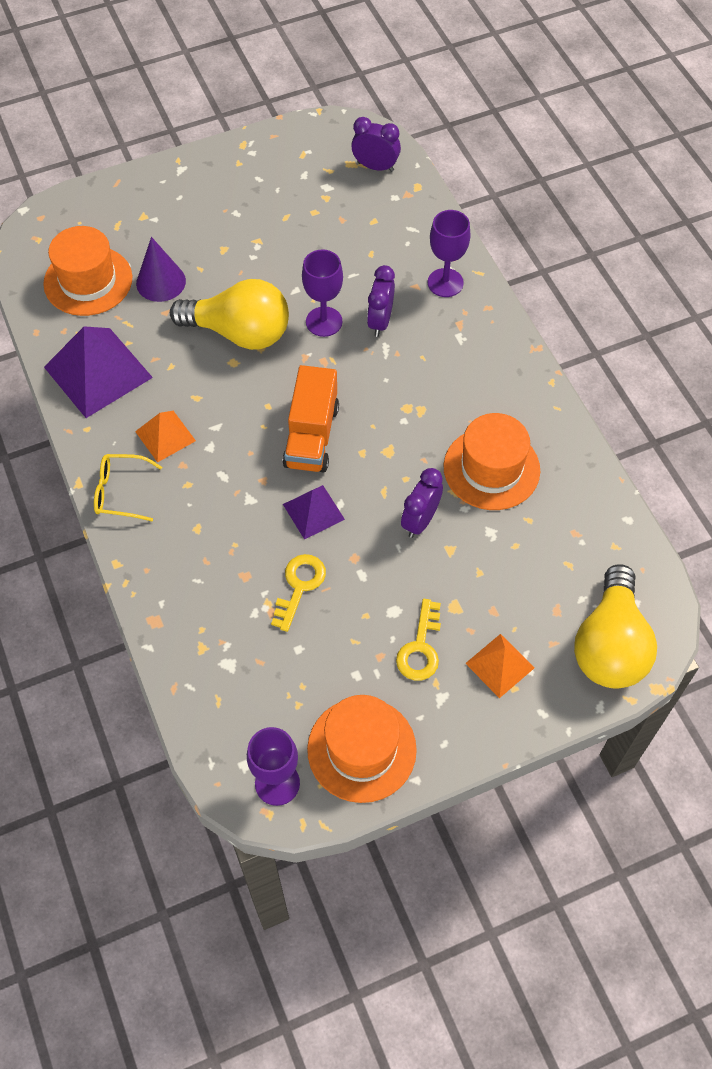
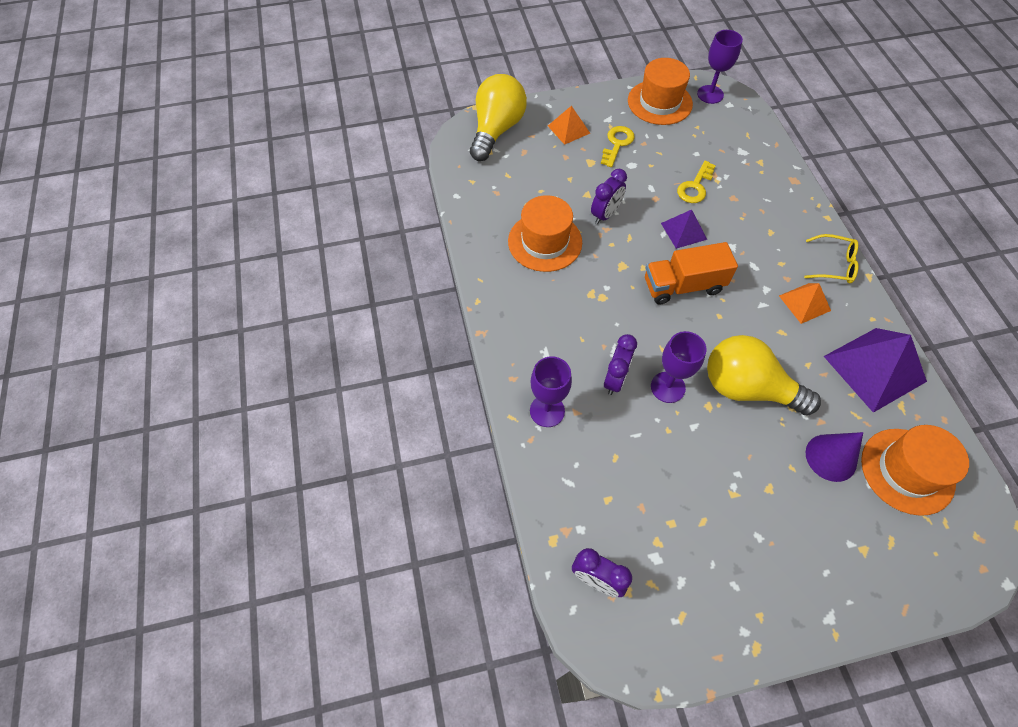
camera: 170 degrees left, 0 degrees up
(311, 436) = (683, 286): orange truck -> orange truck turned 120 degrees counterclockwise

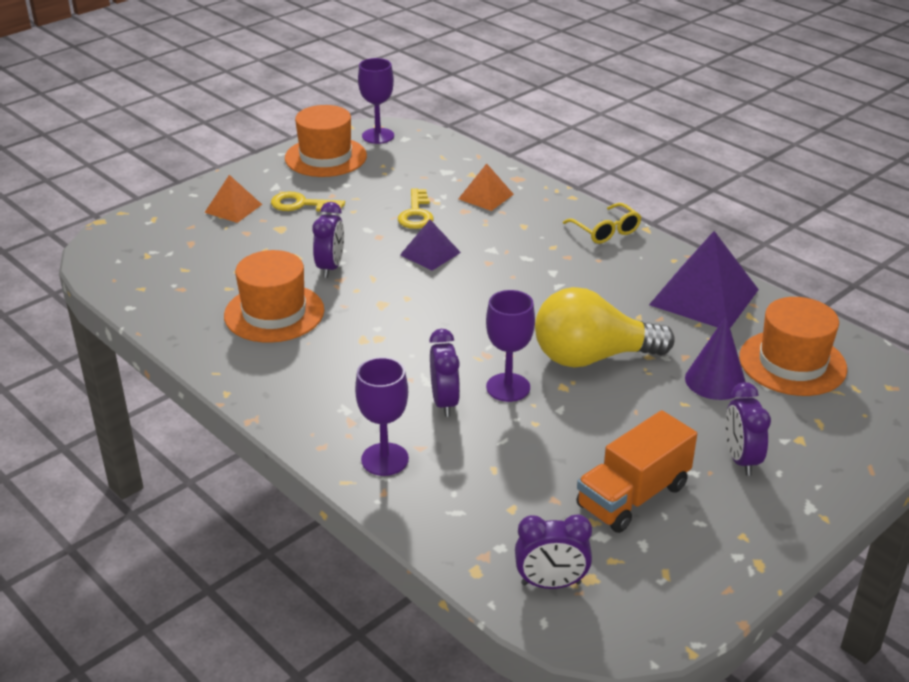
camera: 30 degrees left, 25 degrees down
(496, 130) = (141, 234): yellow light bulb -> none
(617, 144) = (301, 204): yellow key -> yellow key turned 75 degrees counterclockwise
(683, 286) = (462, 298): orange truck -> orange truck (633, 496)
(803, 544) = (740, 459): none -> purple clock
(804, 303) = (599, 270): orange pyramid -> orange pyramid (485, 196)
(834, 265) = (606, 231): yellow glasses -> yellow glasses turned 75 degrees clockwise

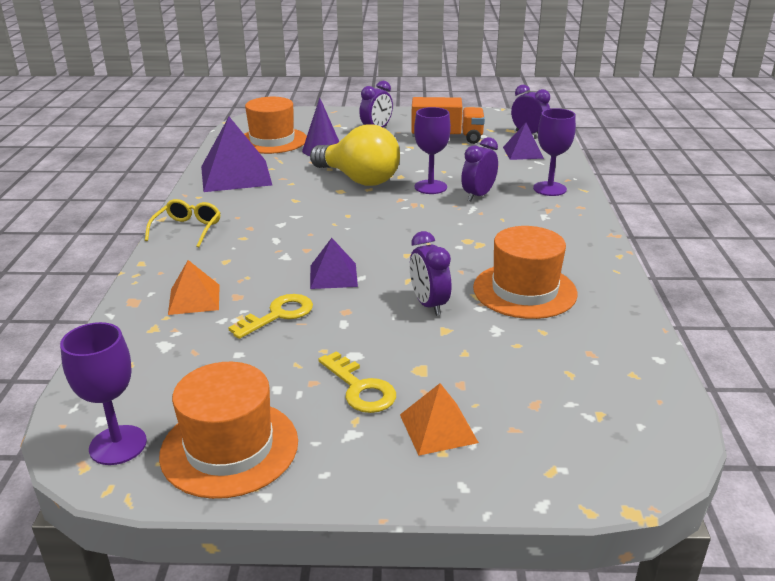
camera: 135 degrees left, 5 degrees down
(330, 267) = (429, 304): purple clock -> purple clock turned 75 degrees counterclockwise
(499, 522) = (523, 152): none -> purple pyramid

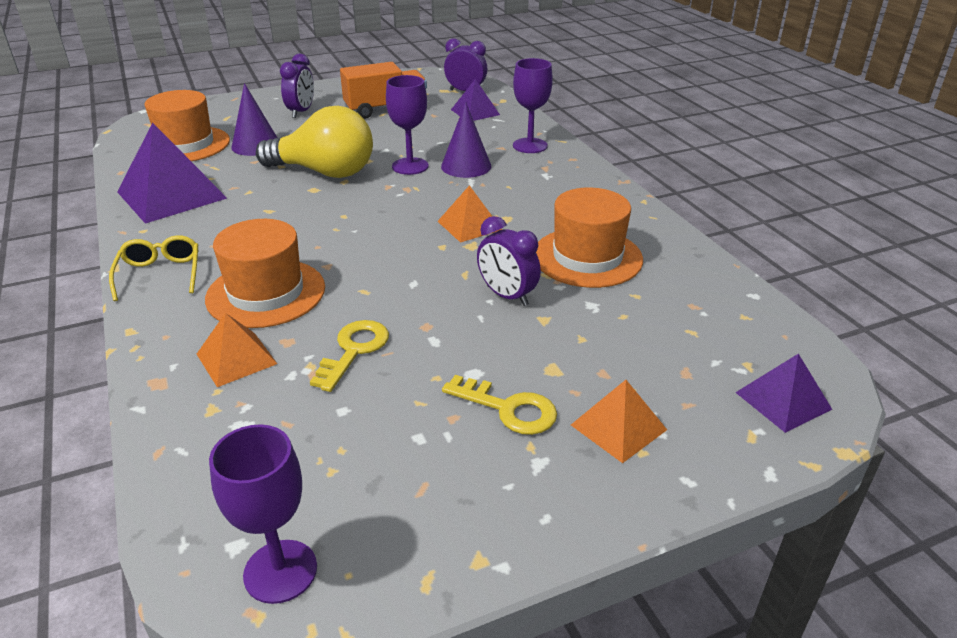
camera: 25 degrees left, 5 degrees up
(229, 447) = (419, 525): orange hat -> orange hat (266, 293)
(333, 276) = (381, 289): purple pyramid -> purple pyramid (783, 401)
(442, 243) = (469, 225): none -> orange pyramid
(478, 195) = (466, 166): purple clock -> purple cone

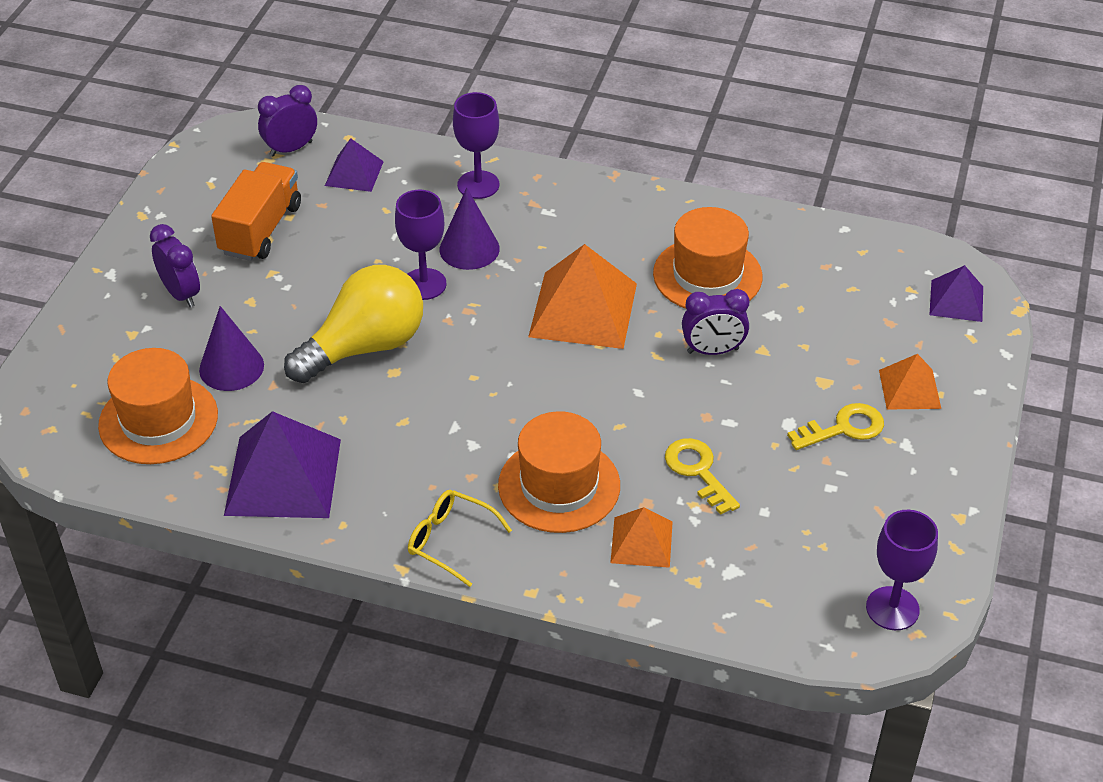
camera: 50 degrees left, 10 degrees up
(469, 225) = (583, 309): orange pyramid -> orange pyramid, size x1.82

